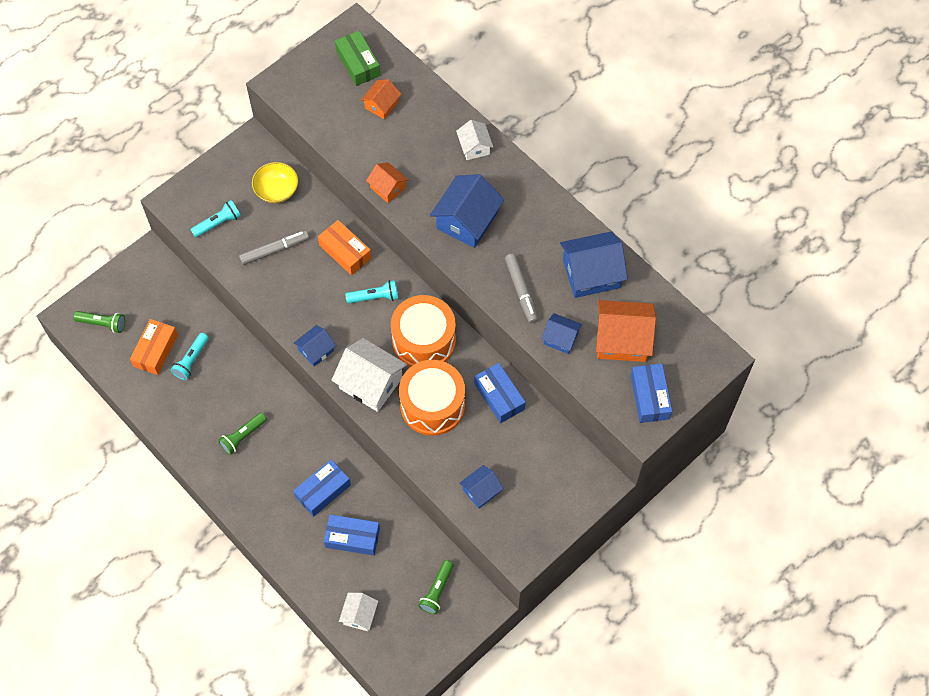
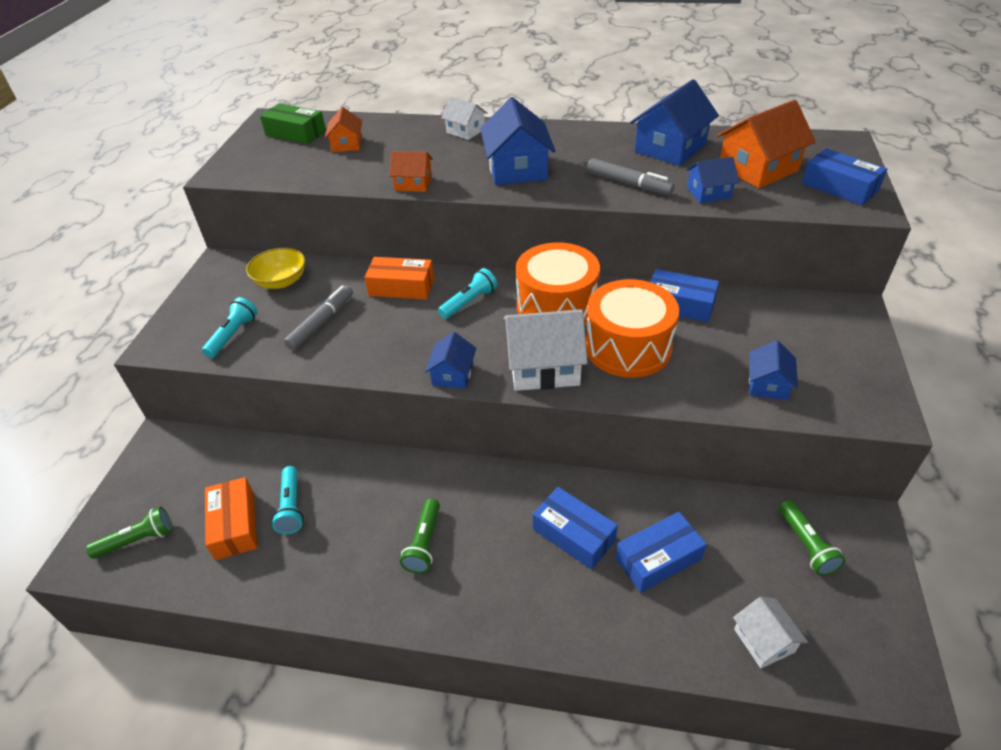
camera: 35 degrees left, 20 degrees down
(323, 491) = (573, 534): blue box -> blue box turned 60 degrees counterclockwise

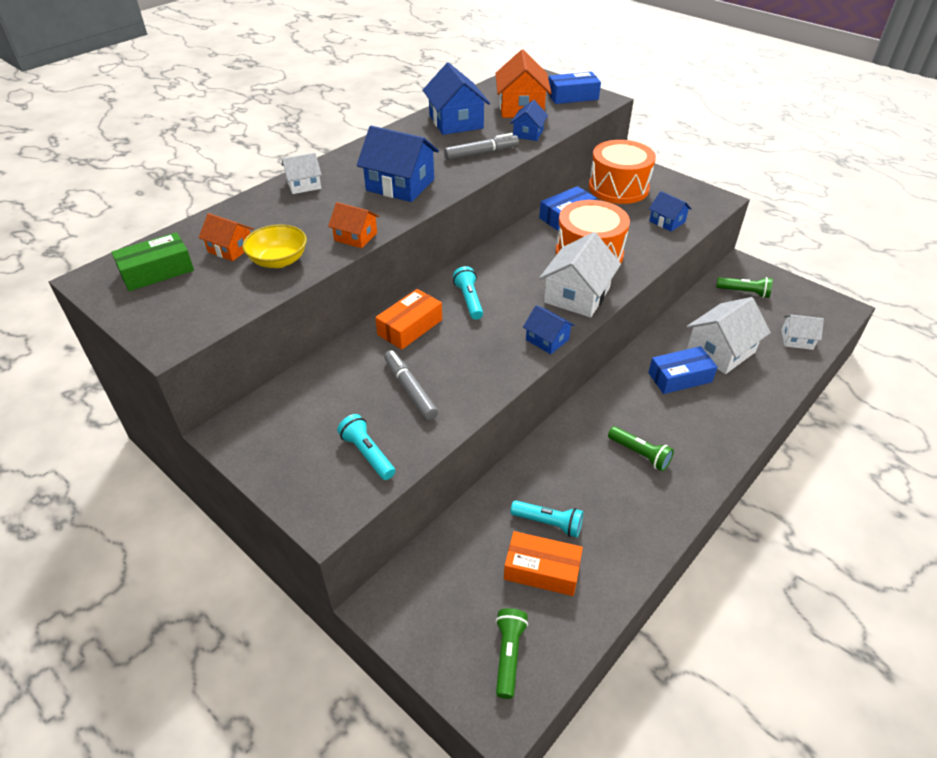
camera: 60 degrees left, 0 degrees up
(281, 281) = (315, 397): yellow bowl -> yellow bowl (279, 260)
(413, 183) = (355, 236): orange house -> orange house turned 75 degrees clockwise
(556, 306) = (516, 263): orange drum -> orange drum (618, 187)
(658, 559) = (720, 351): blue box -> white house

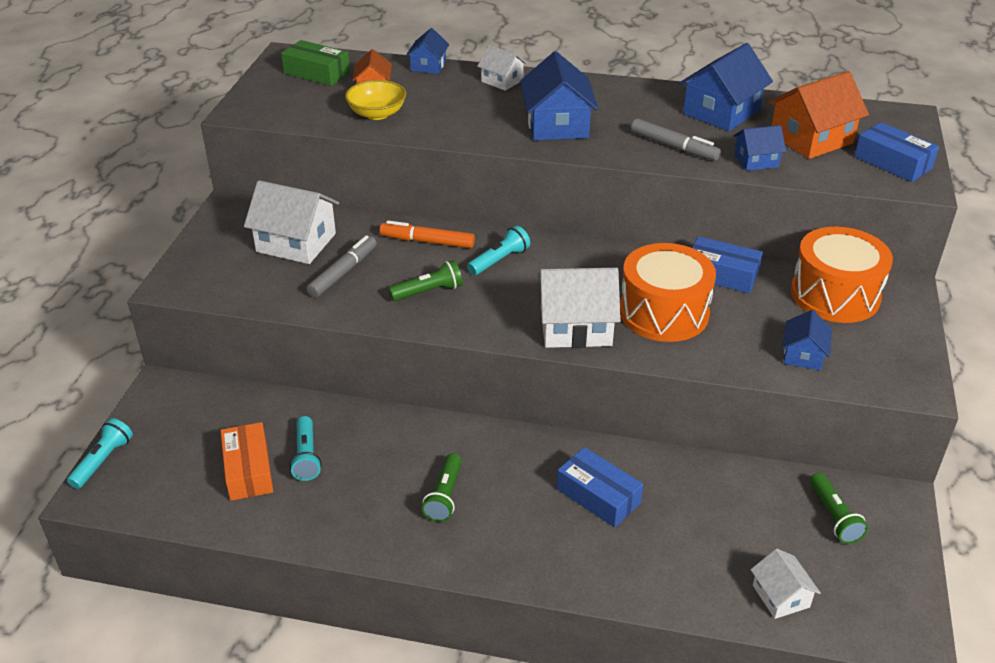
camera: 60 degrees right, 5 degrees down
(355, 236) = (446, 134): orange house -> none
(367, 454) = (250, 279): turquoise flashlight -> turquoise flashlight (103, 461)
(410, 327) = (427, 242): orange box -> orange marker
(508, 655) = (149, 479): green flashlight -> green flashlight (428, 292)
(547, 339) = (481, 329): blue house -> blue house (428, 65)
(720, 351) = (682, 521): white house -> white house (296, 242)

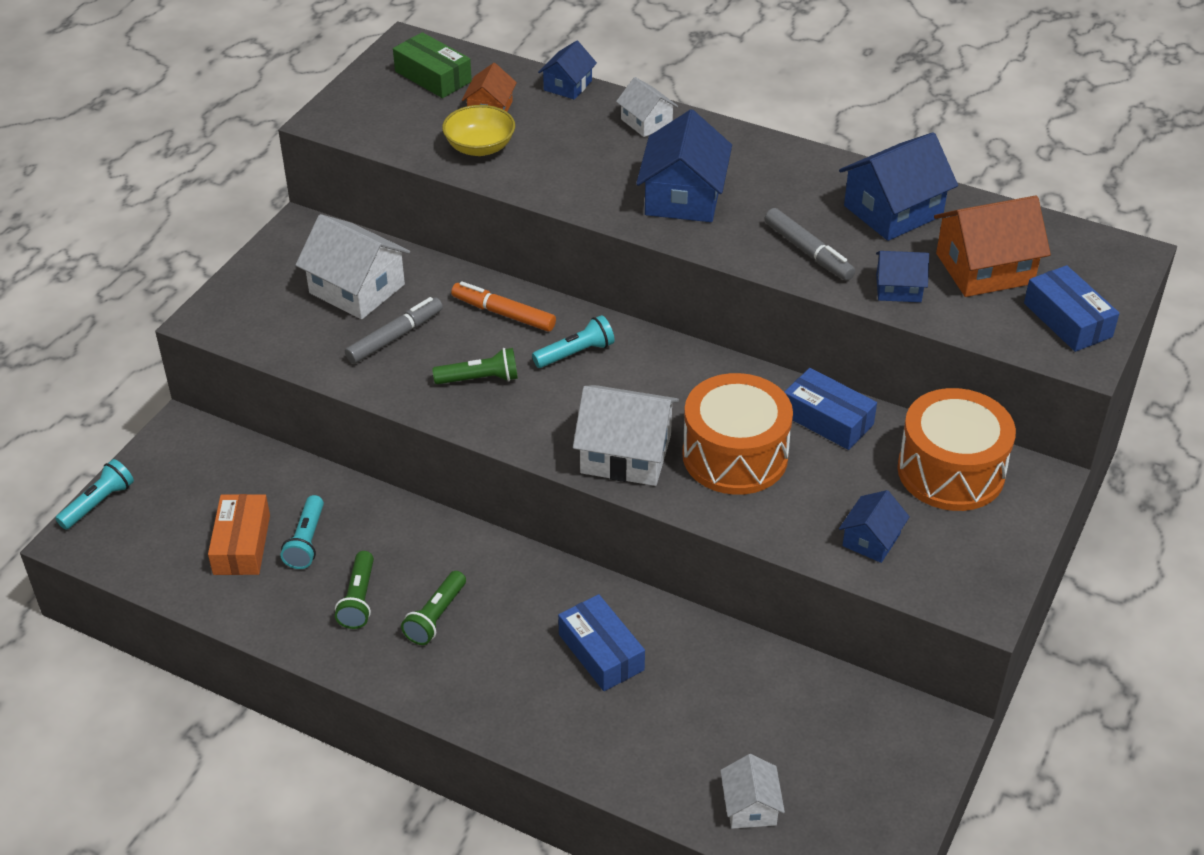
camera: 15 degrees right, 5 degrees up
(834, 517) = (855, 732): green flashlight -> green flashlight (358, 599)

